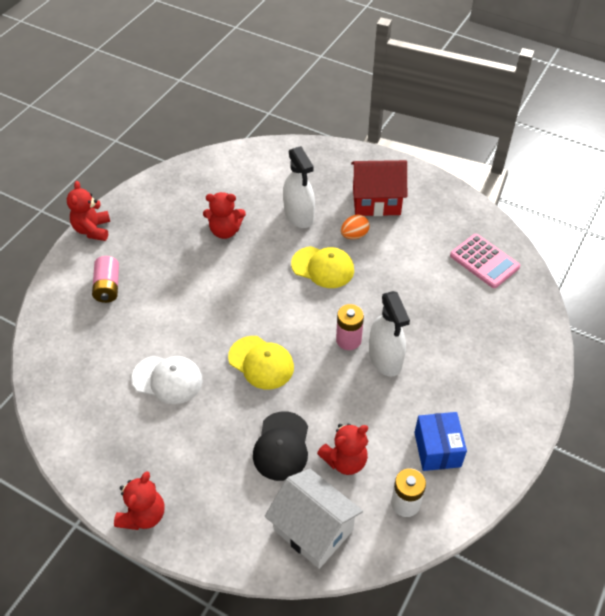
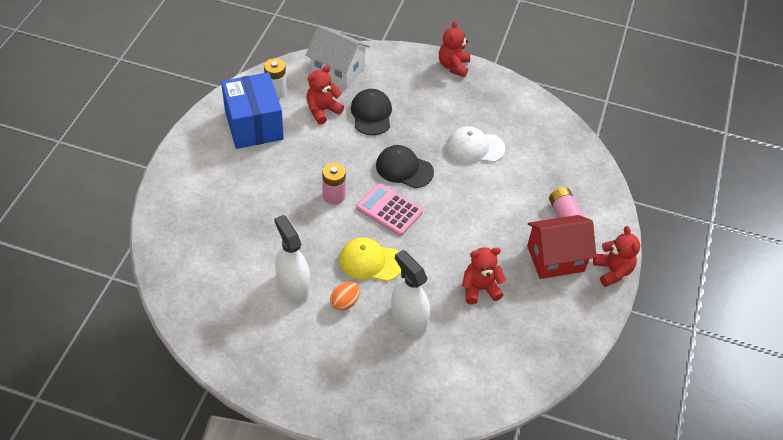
camera: 165 degrees right, 0 degrees up
(261, 363) = (404, 168): yellow cap -> black cap
(376, 201) = (327, 350): red house -> red house (555, 258)
(385, 358) = (300, 185): white spray bottle -> white spray bottle (293, 286)
(437, 449) = (254, 125): blue box -> blue box, size x1.61
(484, 261) = (207, 290): pink calculator -> pink calculator (389, 210)

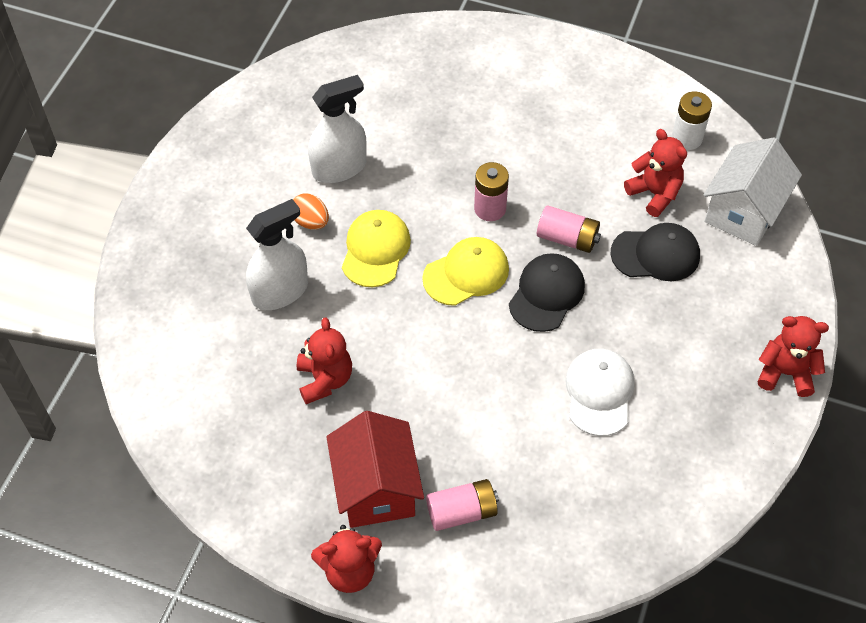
camera: 95 degrees right, 5 degrees up
(254, 125) = (615, 116): blue box -> none
(359, 156) = (567, 238): none -> pink battery
(389, 210) = (466, 273): pink calculator -> yellow cap

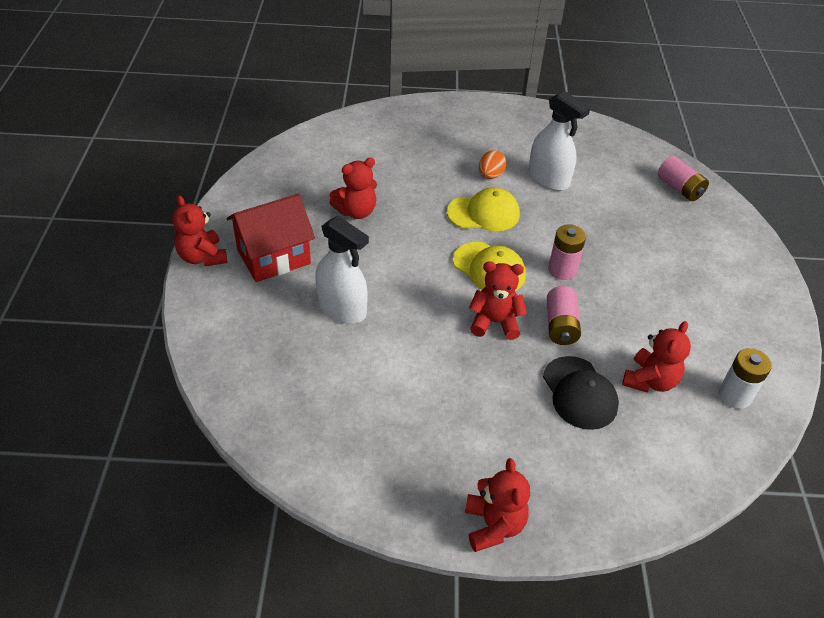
camera: 70 degrees right, 10 degrees down
(280, 291) = (421, 174): white spray bottle -> white spray bottle (342, 308)
(462, 512) = (266, 308): pink battery -> pink battery (679, 188)
(546, 294) = (494, 322): black cap -> red teddy bear
(599, 393) = (409, 376): white cap -> none
(743, 211) = (674, 458): white house -> none

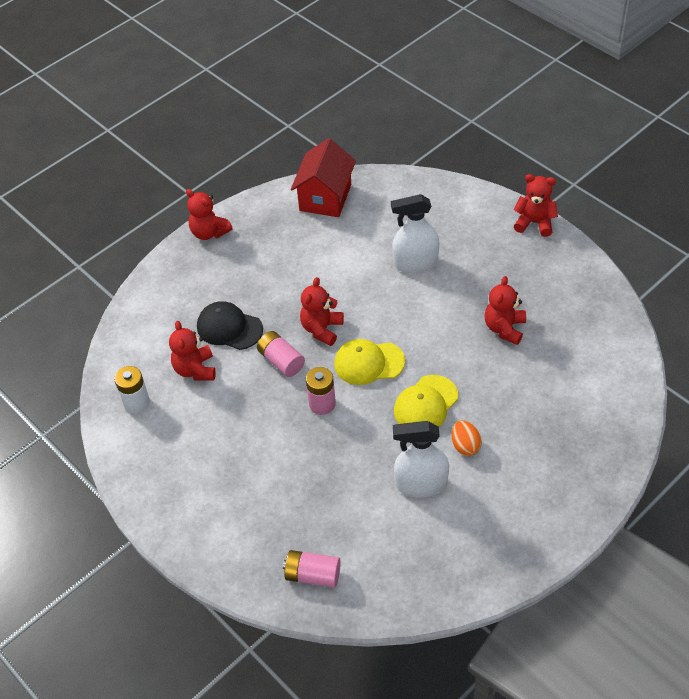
camera: 140 degrees right, 5 degrees up
(274, 257) = (499, 257): red house -> red house (325, 197)
(494, 322) = (322, 329): red teddy bear -> red teddy bear turned 150 degrees clockwise

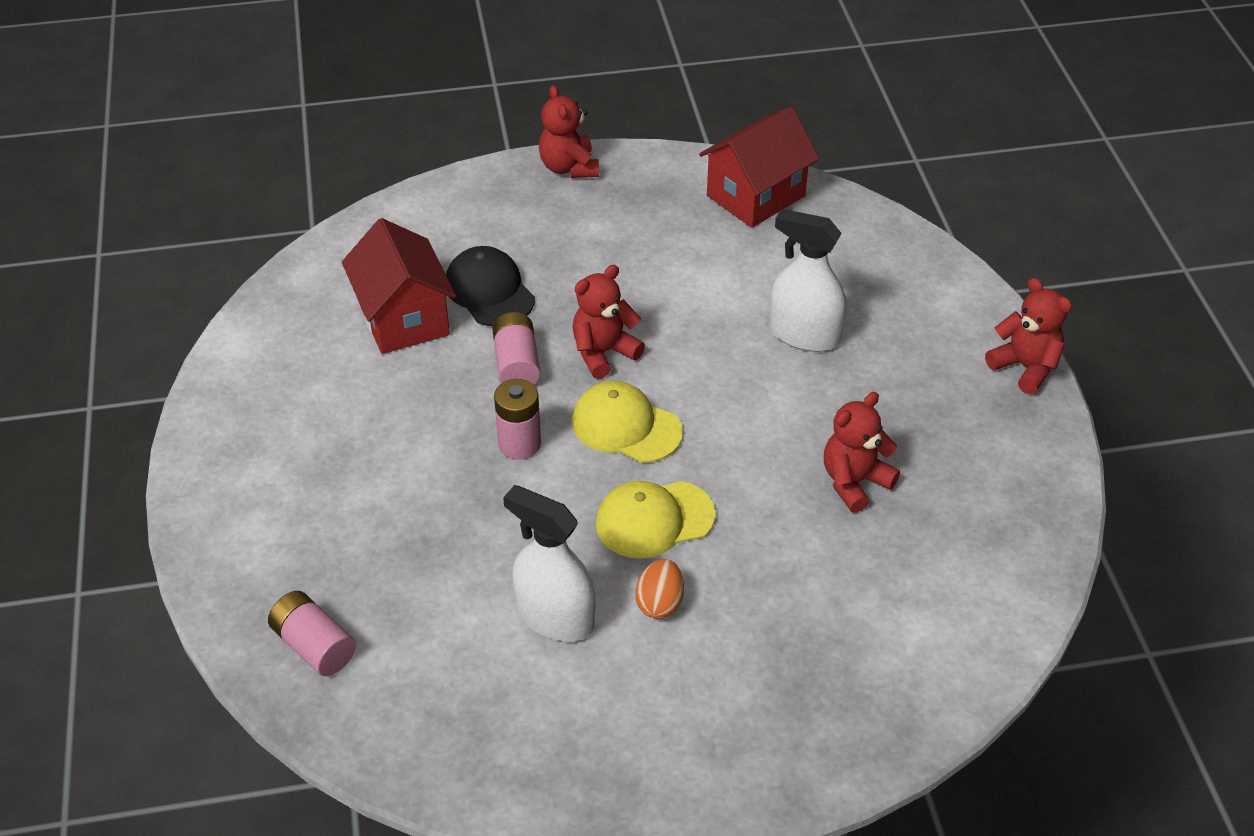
camera: 30 degrees right, 5 degrees down
(136, 403) = (301, 320): white battery -> none
(195, 369) = (403, 318): red teddy bear -> red house

